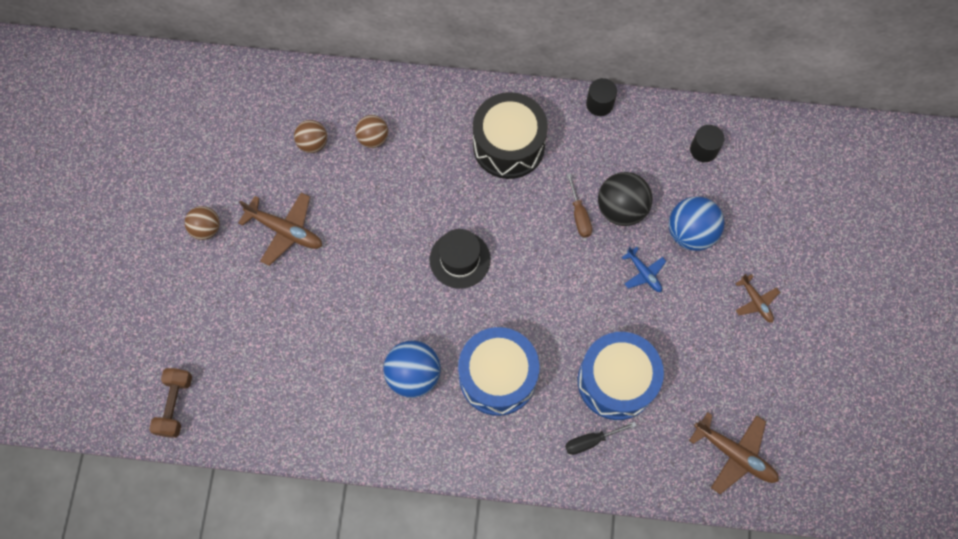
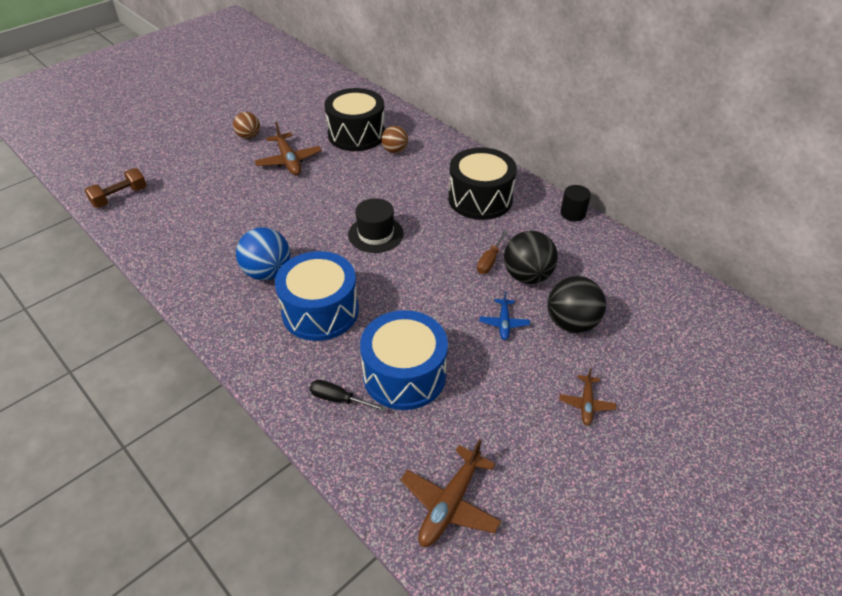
camera: 40 degrees right, 25 degrees down
(313, 143) = (356, 134): brown ball -> black drum
(690, 233) = (571, 323): blue ball -> black ball
(703, 150) = (634, 281): black cylinder -> none
(734, 454) = (450, 504): brown plane -> brown plane turned 45 degrees clockwise

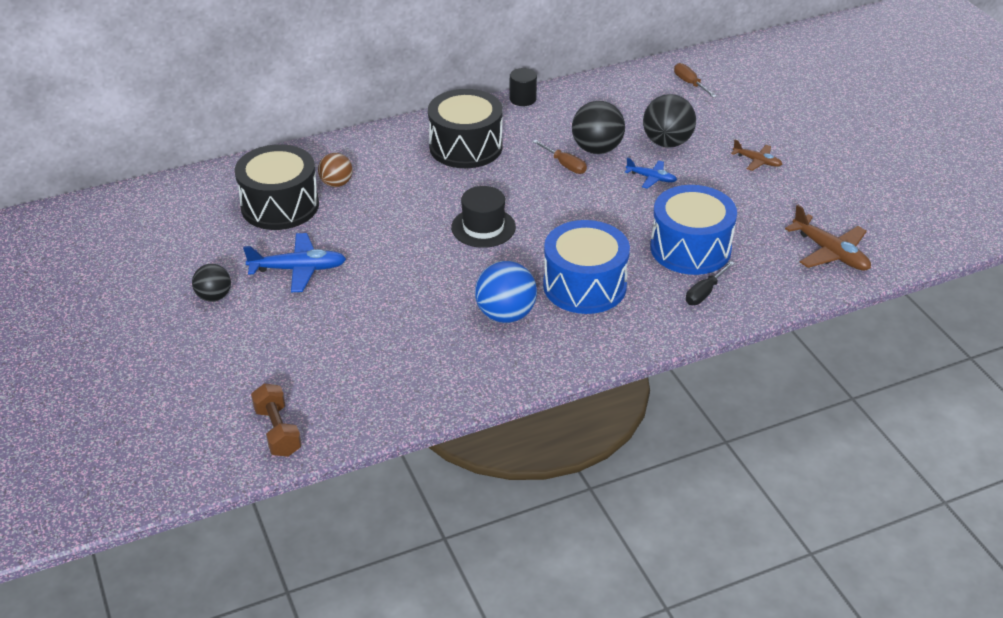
camera: 70 degrees left, 5 degrees down
(248, 136) = (214, 297): brown ball -> black ball
(289, 161) = (298, 269): brown plane -> blue plane
(692, 320) = (690, 83): none -> brown screwdriver

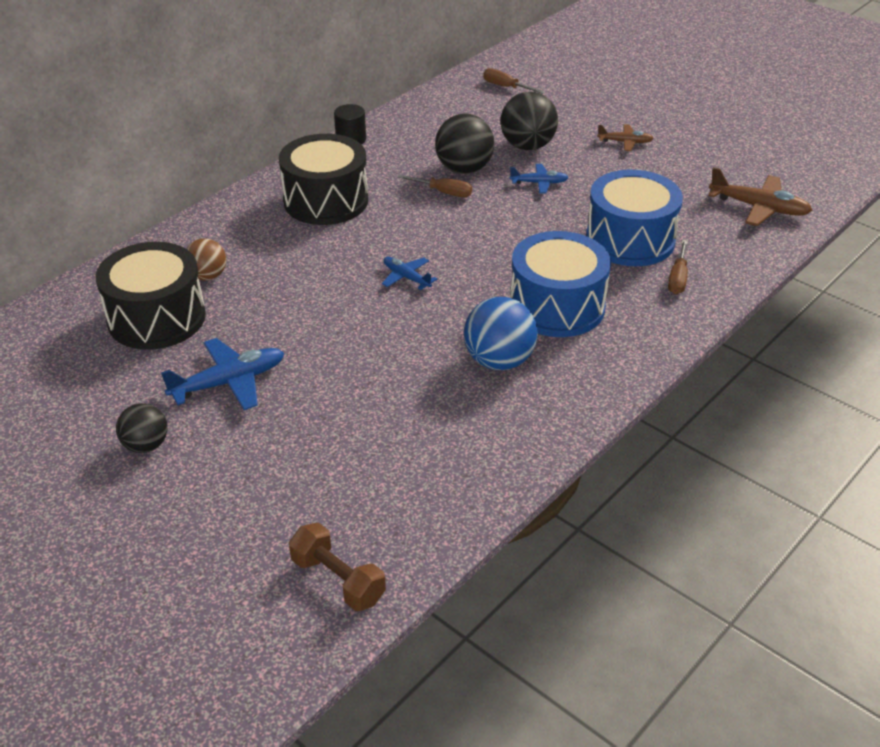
camera: 25 degrees left, 0 degrees up
(483, 227) = (406, 277): black hat -> blue plane
(705, 292) = (678, 278): black screwdriver -> brown screwdriver

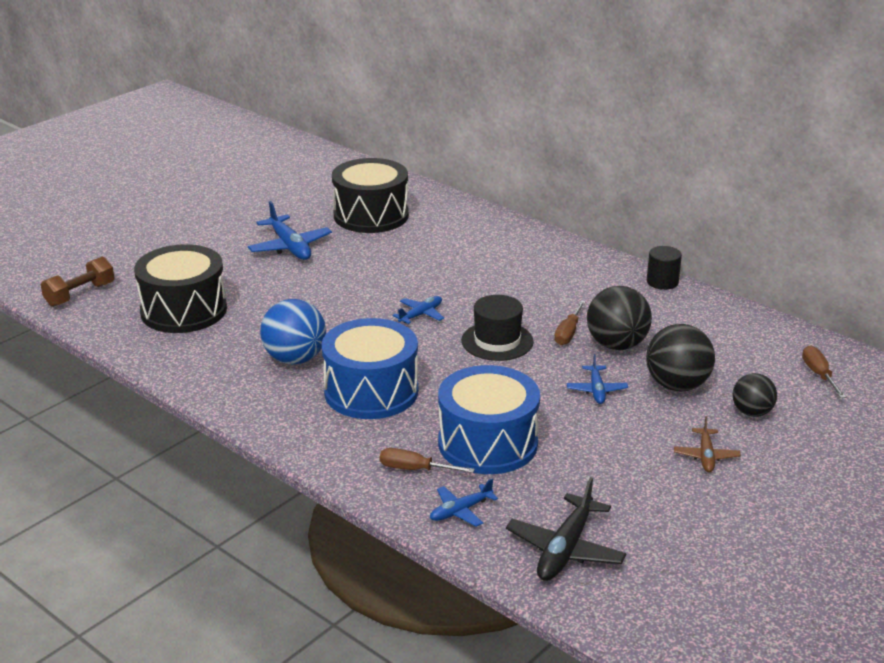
camera: 90 degrees right, 10 degrees down
(146, 445) = (229, 224): black ball -> black ball (752, 412)
(207, 276) = (425, 230): brown ball -> none
(326, 201) = (544, 273): black drum -> black drum (183, 310)
(459, 231) = (497, 341): none -> black hat
(506, 87) = (819, 375): brown screwdriver -> brown screwdriver turned 45 degrees counterclockwise
(728, 255) = (460, 511): none -> blue plane
(759, 208) = (565, 549): brown plane -> black plane

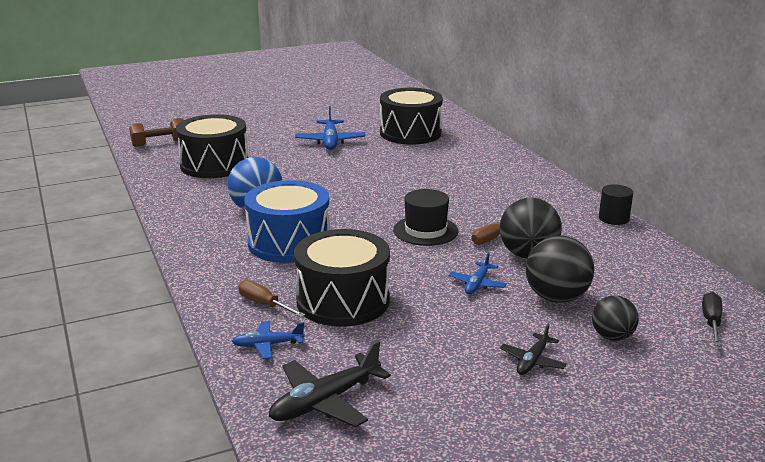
camera: 25 degrees right, 5 degrees down
(421, 314) = (382, 201): blue plane -> none
(488, 443) = (343, 301): blue drum -> black drum
(706, 456) = (532, 361): brown plane -> black plane
(819, 375) = (711, 322): brown screwdriver -> black screwdriver

